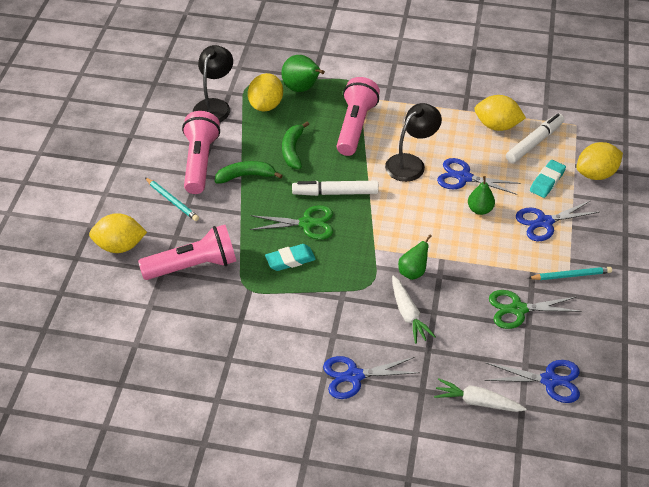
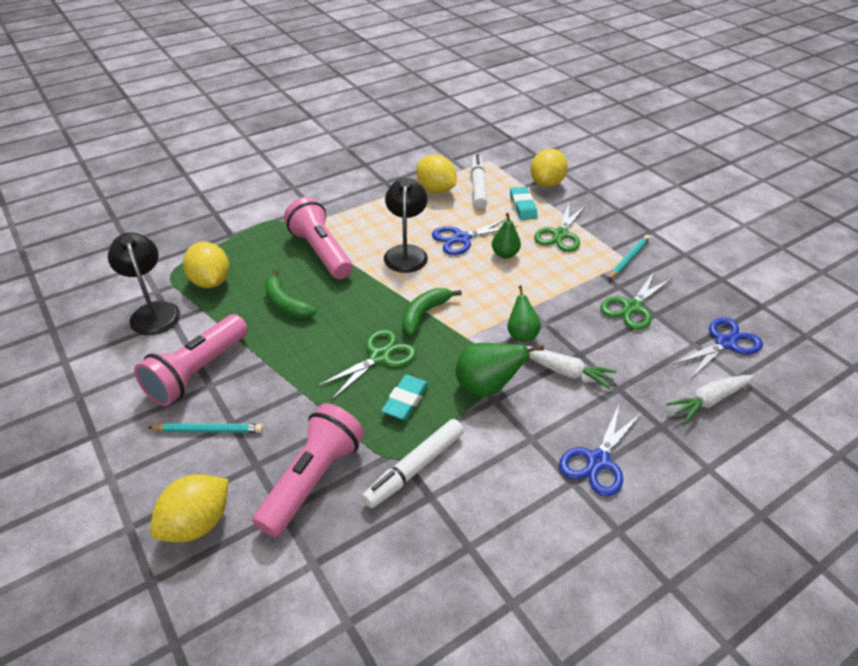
camera: 45 degrees left, 5 degrees down
(200, 162) = (197, 372): pink flashlight -> pink flashlight turned 105 degrees counterclockwise
(246, 176) = (265, 354): green banana -> green banana (424, 314)
(302, 89) = (231, 249): green pear -> green pear (486, 387)
(335, 193) = (372, 315): white marker -> white marker (415, 468)
(497, 126) = (436, 190): yellow lemon -> yellow lemon turned 75 degrees clockwise
(544, 222) = (560, 234): blue scissors -> green scissors

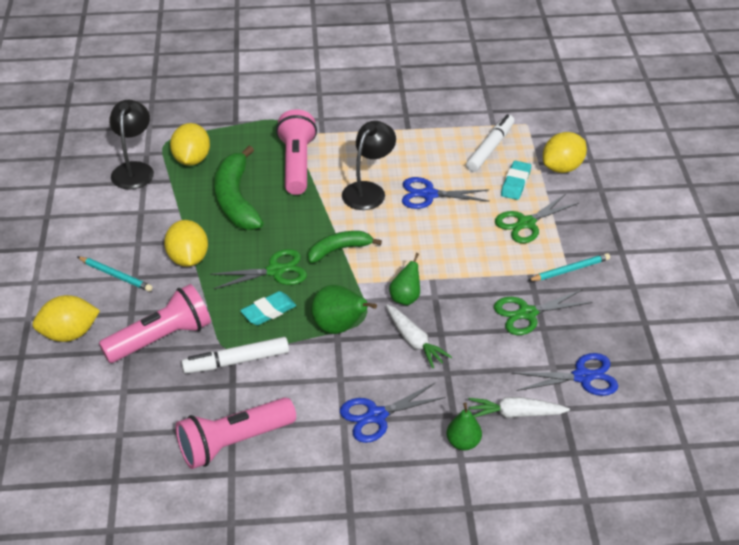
camera: 30 degrees right, 0 degrees up
(197, 372) = (135, 229): pink flashlight -> pink flashlight (233, 443)
(286, 303) = (236, 199): green banana -> green banana, size x1.66
(436, 190) = (446, 138): yellow lemon -> yellow lemon (188, 259)
(505, 254) = (455, 223): green pear -> green pear (463, 442)

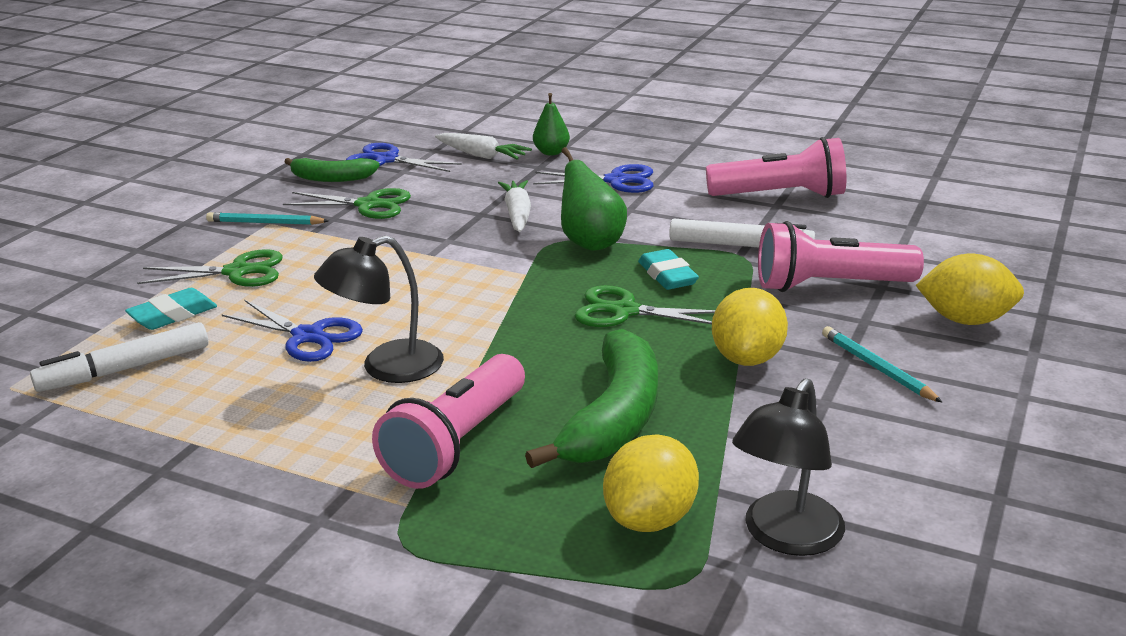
camera: 150 degrees left, 15 degrees down
(268, 311) = (667, 276): turquoise eraser -> turquoise eraser turned 75 degrees clockwise
(339, 250) = (513, 310): green banana -> green banana (331, 178)
(405, 298) = (483, 247): green pear -> none
(562, 167) = (80, 314): yellow lemon -> none

